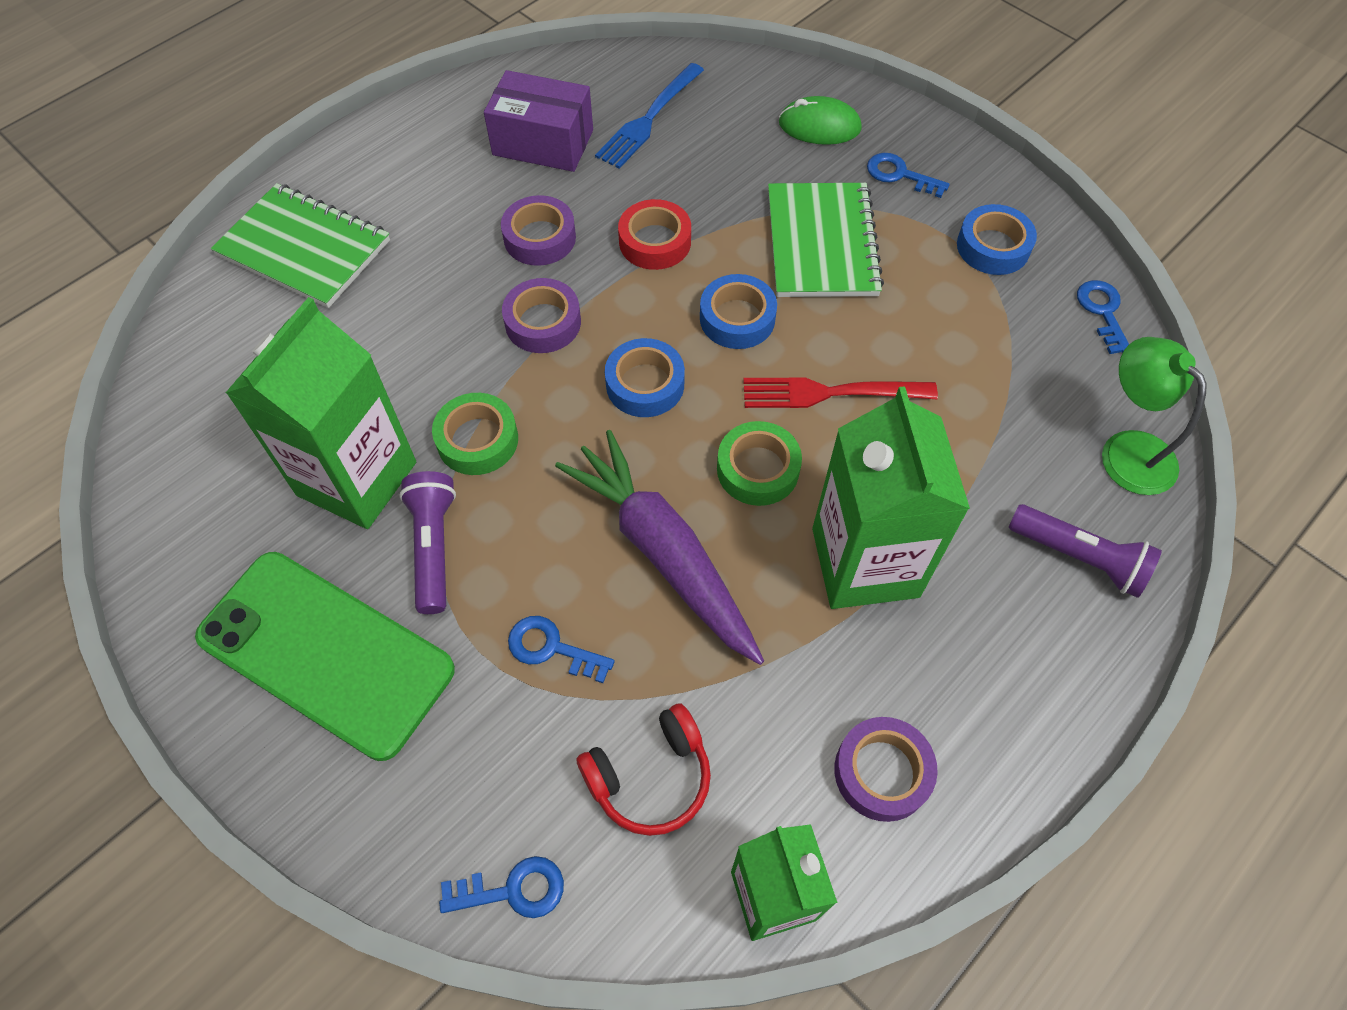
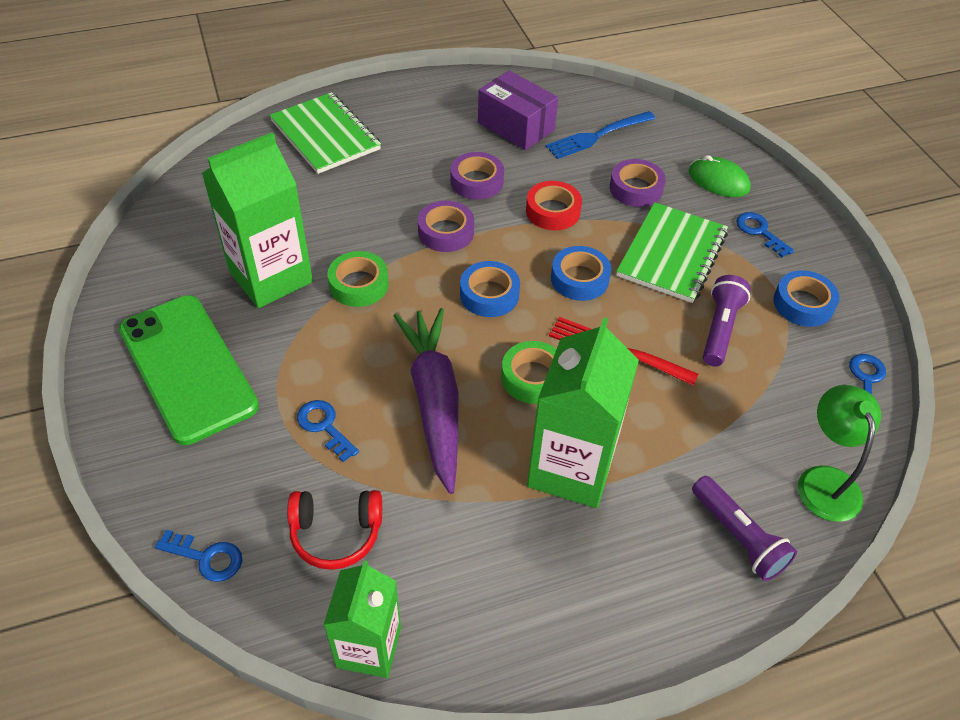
camera: 25 degrees right, 10 degrees down
(433, 547) = (291, 335): purple flashlight -> purple flashlight (720, 329)
(882, 772) = (496, 607): purple tape -> purple tape (636, 188)

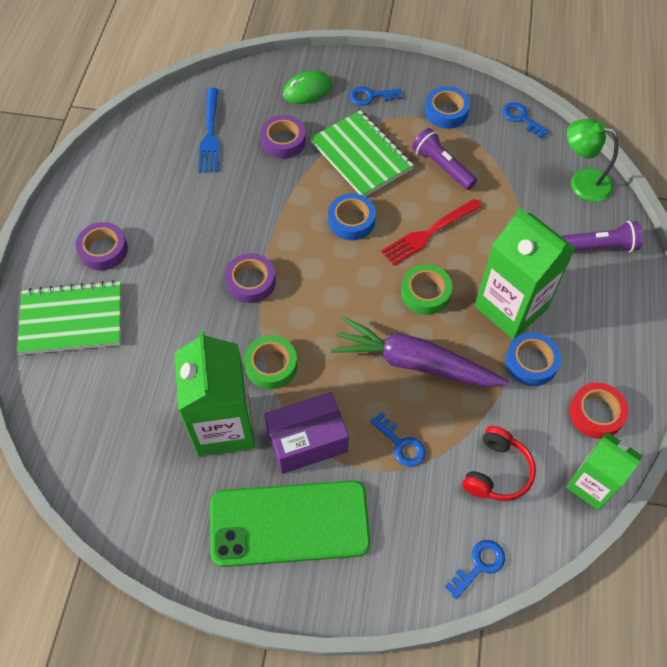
camera: 60 degrees left, 10 degrees up
(324, 427) = (401, 444): blue key -> blue key turned 120 degrees counterclockwise
(477, 181) = (207, 236): purple tape -> purple tape (103, 250)
(489, 294) = (333, 283): blue tape -> blue tape (531, 362)
(516, 126) = (160, 179): purple box -> purple box (307, 440)
(552, 211) = (273, 203): red tape -> red tape (596, 413)

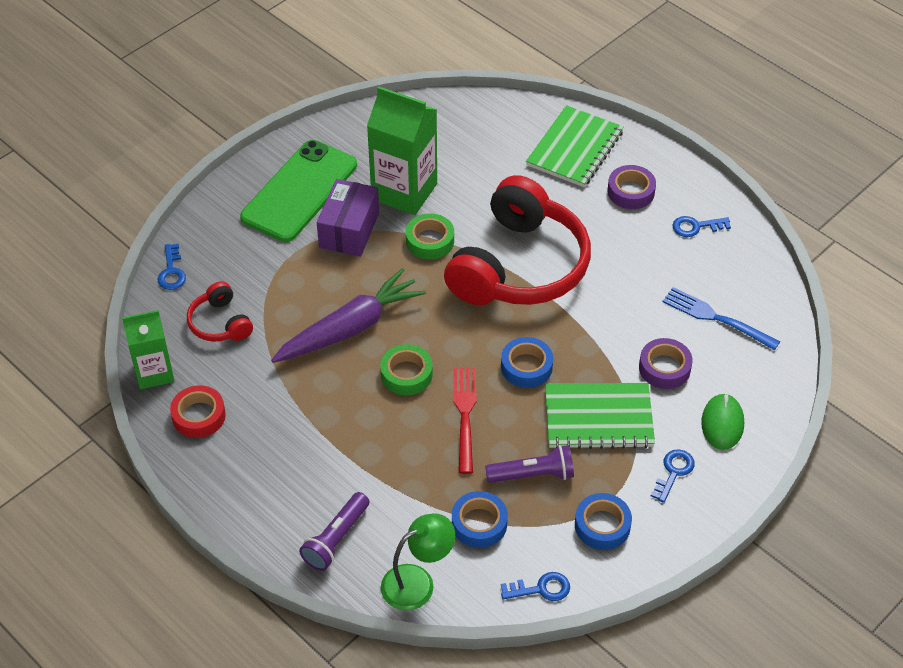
camera: 125 degrees right, 10 degrees down
(251, 282) = (519, 266): purple tape -> red headphones
(401, 444) = (295, 281): blue key -> blue key (696, 227)
(511, 307) = (339, 425): green carton -> none
(531, 362) = (279, 404): blue tape -> blue tape (479, 523)

